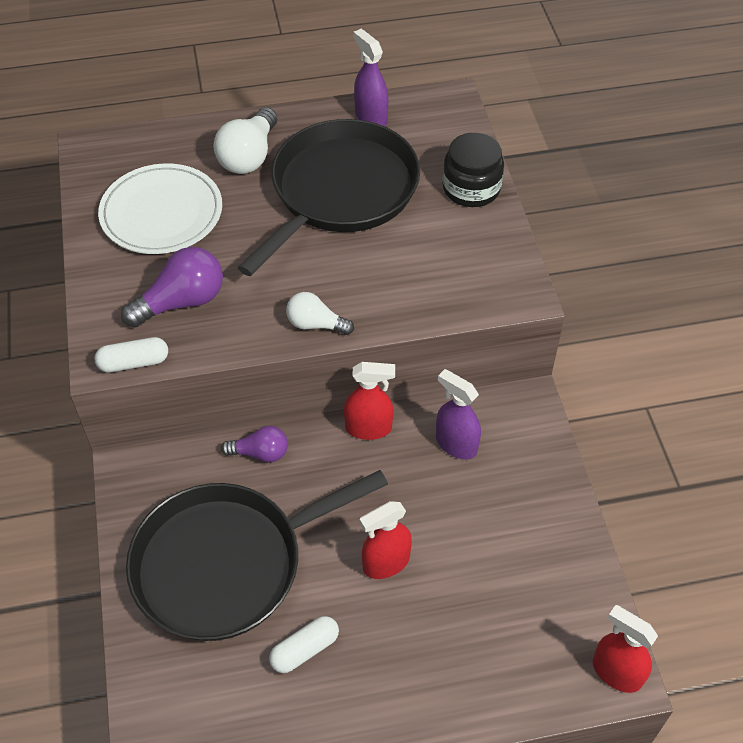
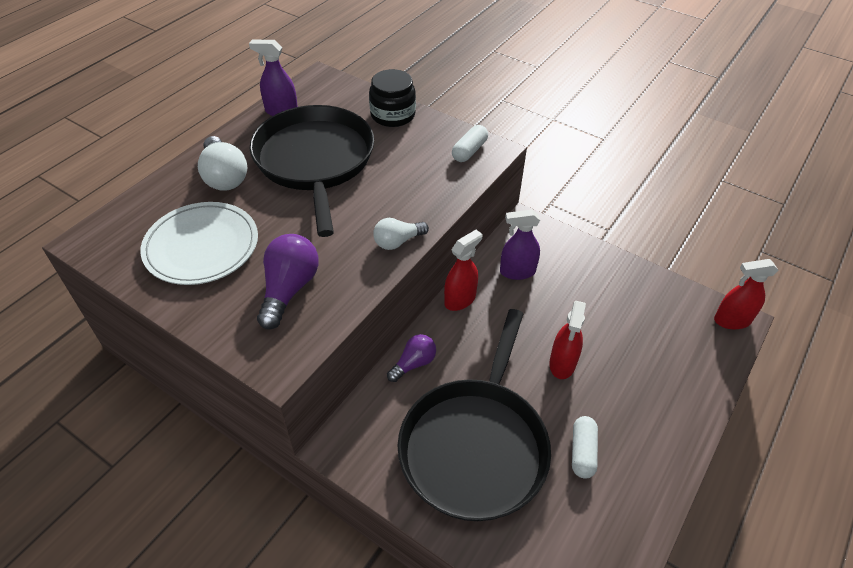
camera: 45 degrees left, 5 degrees down
(134, 362) = (303, 350): white capsule -> white capsule (469, 151)

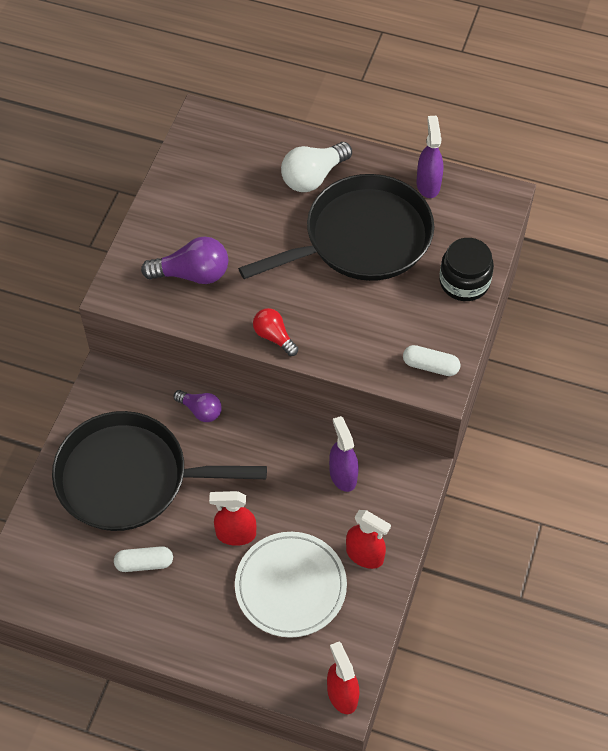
camera: 75 degrees right, 10 degrees up
(202, 246) = (221, 196): white plate -> white plate (290, 586)
(397, 242) = (274, 337): white light bulb -> red light bulb
(460, 299) = (288, 431): red spray bottle -> red spray bottle (365, 555)

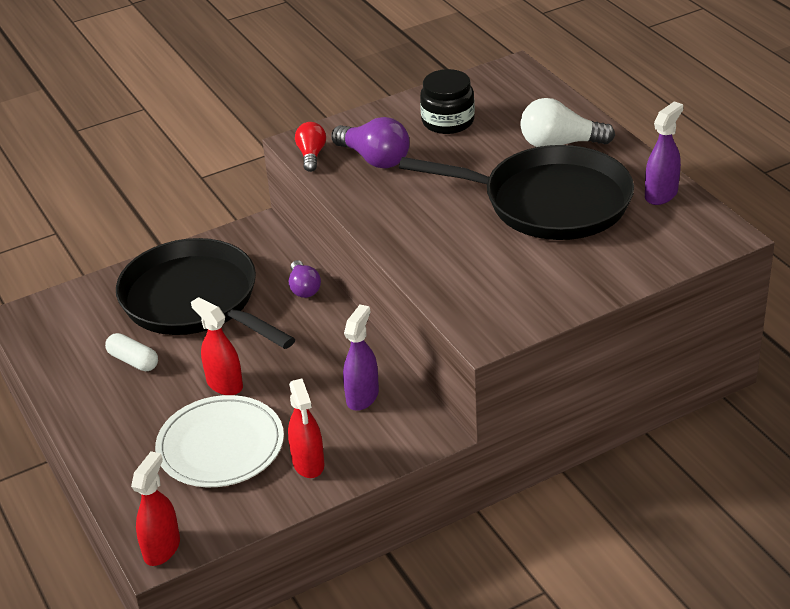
camera: 45 degrees right, 20 degrees down
(274, 337) = (386, 229): red light bulb -> red light bulb (311, 155)
(430, 366) = (495, 317): white capsule -> none
(464, 282) = (607, 276): black jar -> black jar (448, 121)

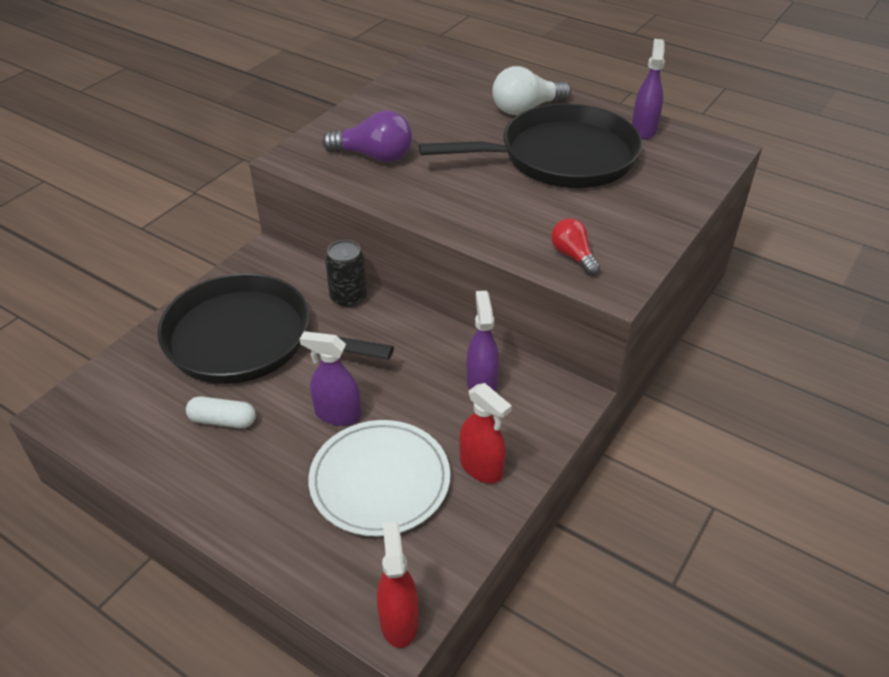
camera: 30 degrees left, 5 degrees up
(224, 384) = (337, 414): red spray bottle -> purple spray bottle
(304, 288) = (348, 297): purple light bulb -> black can
(311, 155) = (311, 166): red light bulb -> red light bulb (573, 256)
(448, 121) = (414, 111): black jar -> none

